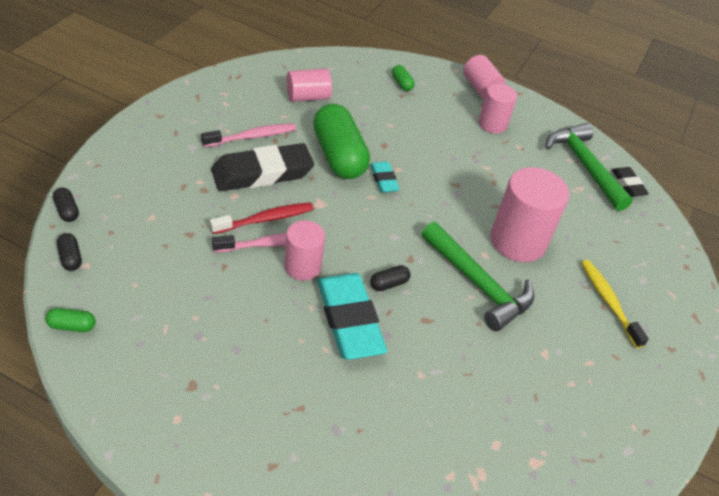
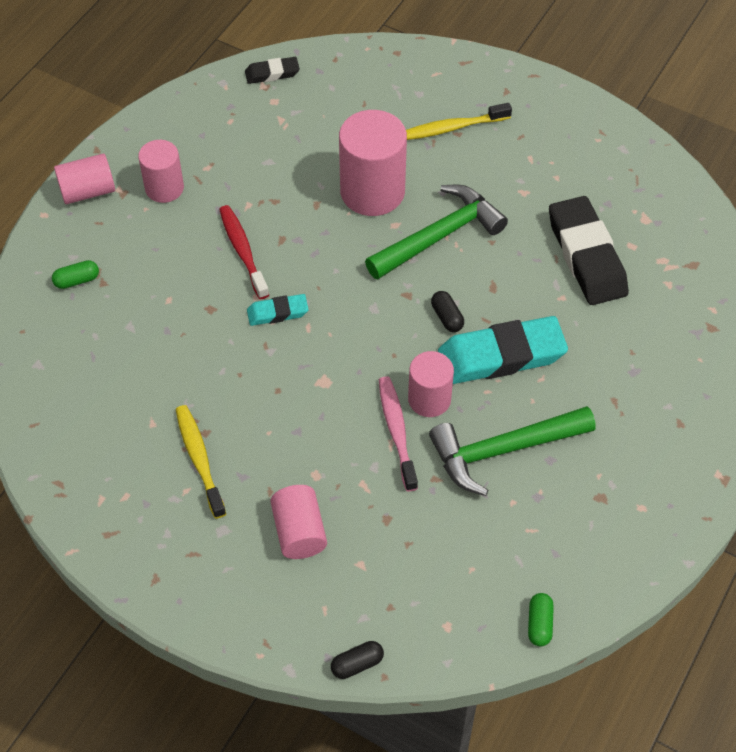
camera: 80 degrees left, 10 degrees up
(70, 258) = (438, 645): black capsule -> none
(252, 137) = (199, 459): pink toothbrush -> yellow toothbrush
(262, 173) = (272, 445): black eraser -> black eraser (586, 256)
(265, 219) = (356, 438): red toothbrush -> red toothbrush (243, 251)
(308, 97) = (109, 394): pink cylinder -> pink cylinder (299, 532)
(338, 156) = (235, 359): green capsule -> none
(584, 166) = (242, 108): green hammer -> green hammer (504, 450)

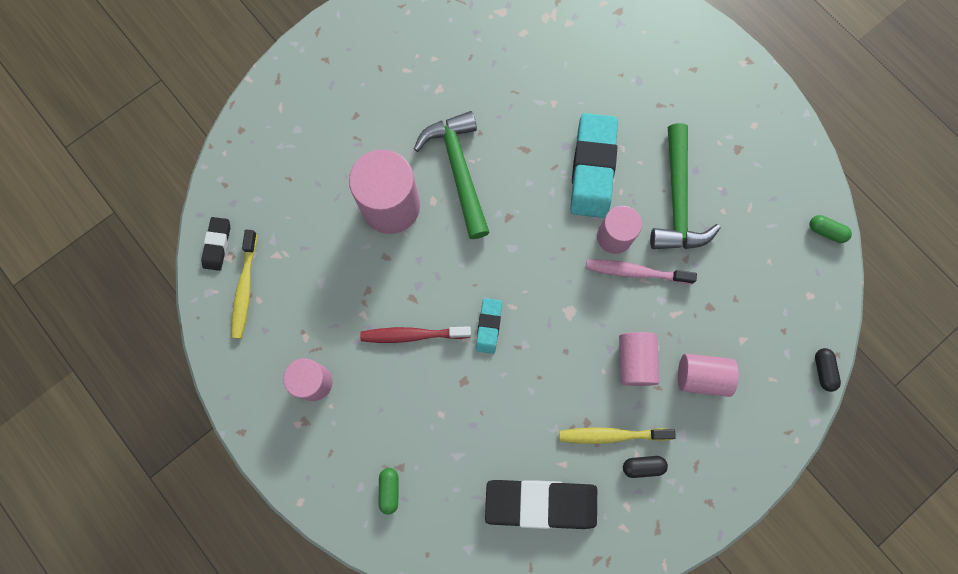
camera: 70 degrees left, 20 degrees up
(88, 191) = (289, 453): pink cylinder -> pink cylinder (635, 361)
(447, 317) = (541, 195): black capsule -> black capsule (643, 466)
(452, 128) = (348, 117): yellow toothbrush -> yellow toothbrush (245, 288)
(586, 256) = (521, 69): black eraser -> black eraser (541, 503)

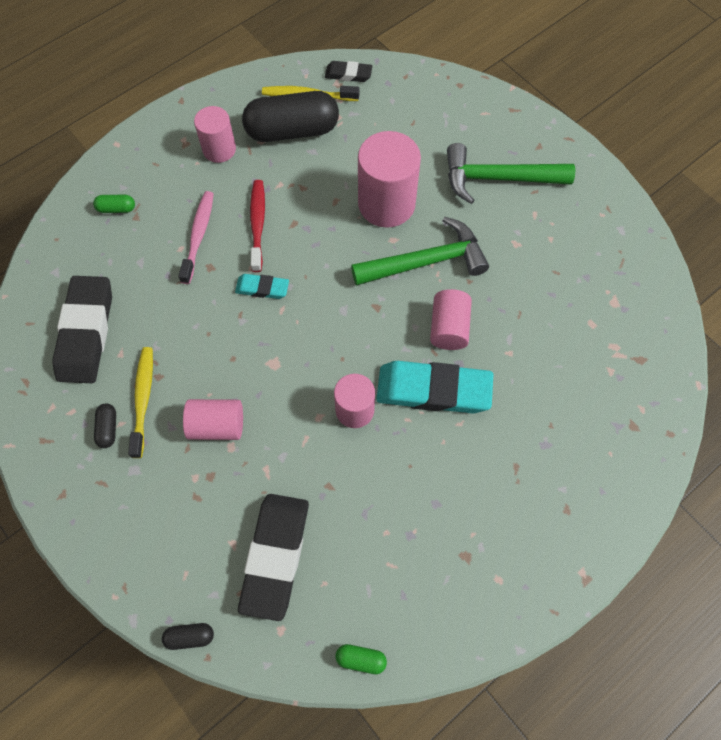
camera: 90 degrees right, 10 degrees down
(293, 303) = (292, 131): none -> black capsule
(635, 272) = (314, 430): pink toothbrush -> pink toothbrush (198, 235)
(677, 200) = (398, 480): green hammer -> green hammer (498, 179)
(701, 377) = (195, 494): pink cylinder -> pink cylinder (448, 328)
(750, 302) = (275, 556): none -> black eraser
(826, 231) = (361, 659): green capsule -> green capsule turned 75 degrees clockwise

